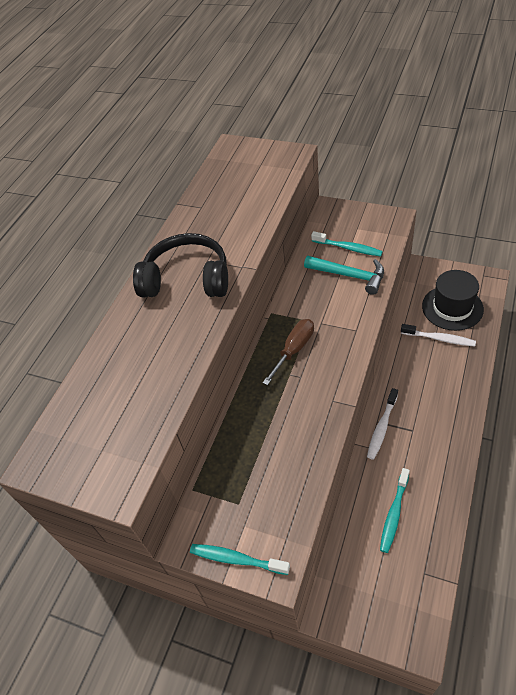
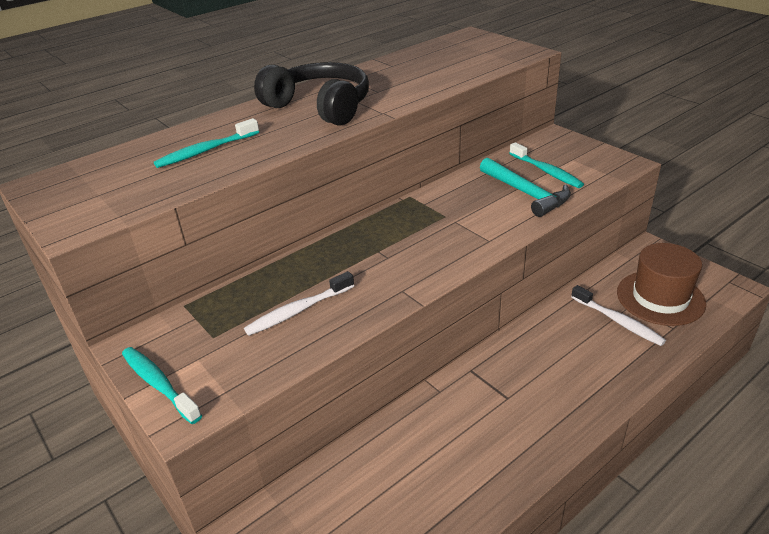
camera: 25 degrees right, 15 degrees down
(294, 349) = (404, 233): brown screwdriver -> none
(382, 428) = (471, 378): white toothbrush -> white toothbrush (298, 311)
(394, 514) = (411, 473): turquoise toothbrush -> turquoise toothbrush (206, 151)
(452, 307) = (660, 298): black hat -> brown hat

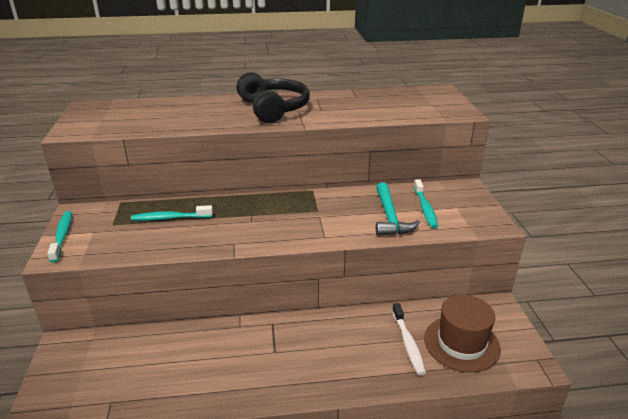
camera: 30 degrees right, 5 degrees down
(206, 151) = (179, 114): turquoise toothbrush -> turquoise toothbrush (170, 218)
(298, 311) = (167, 229): white toothbrush -> none

